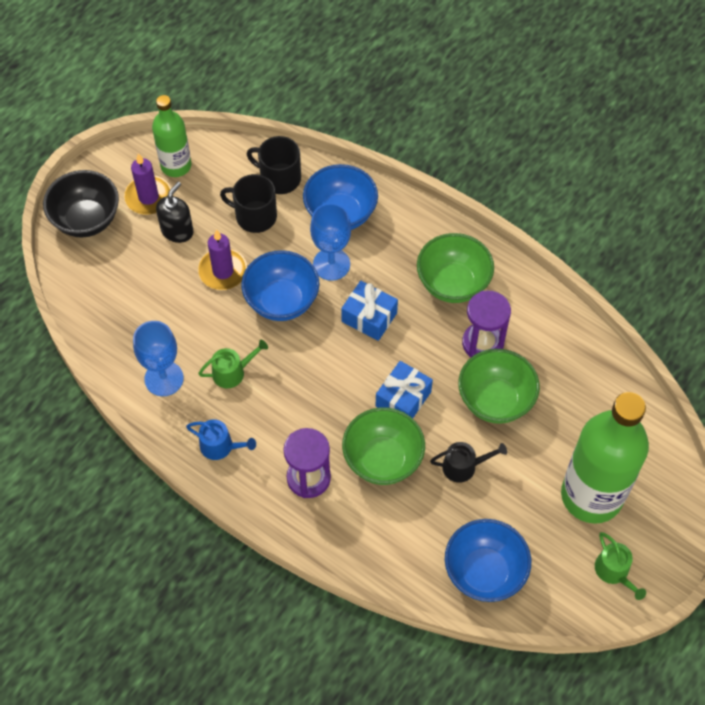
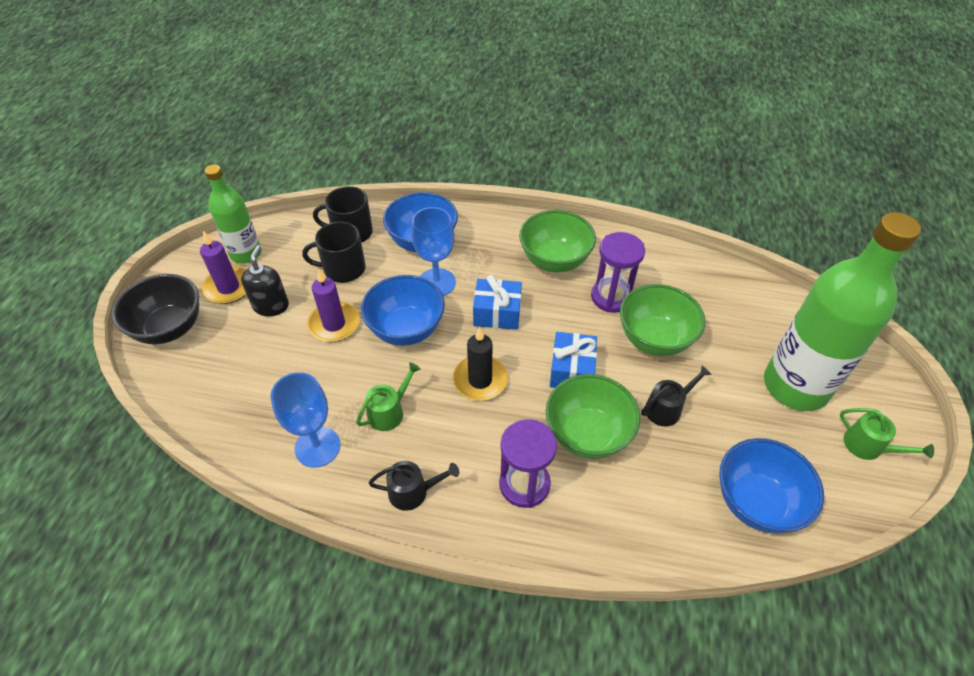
camera: 25 degrees left, 10 degrees down
(220, 446) = (413, 491): blue watering can -> black watering can
(320, 375) = (480, 380): none -> black candle

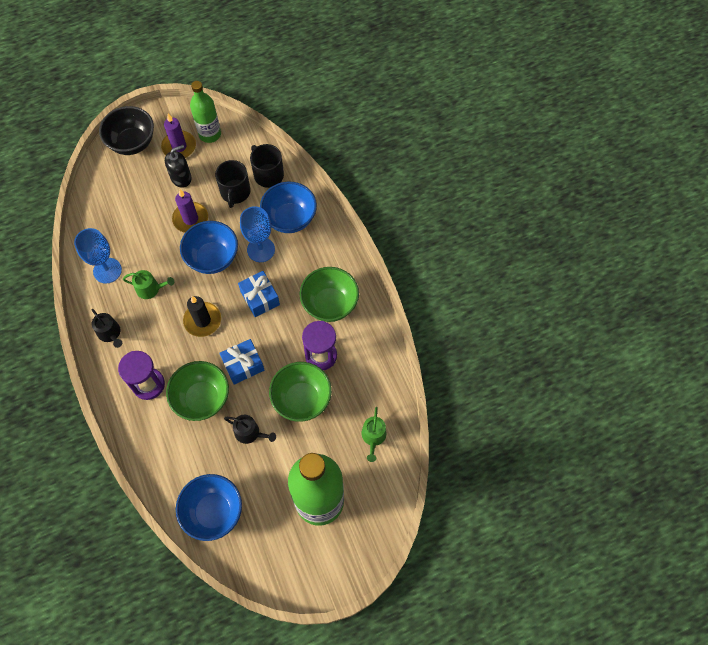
camera: 55 degrees right, 15 degrees up
(343, 269) = (235, 192): black mug -> black mug turned 135 degrees counterclockwise
(868, 446) = (297, 562): green watering can -> green watering can (373, 437)

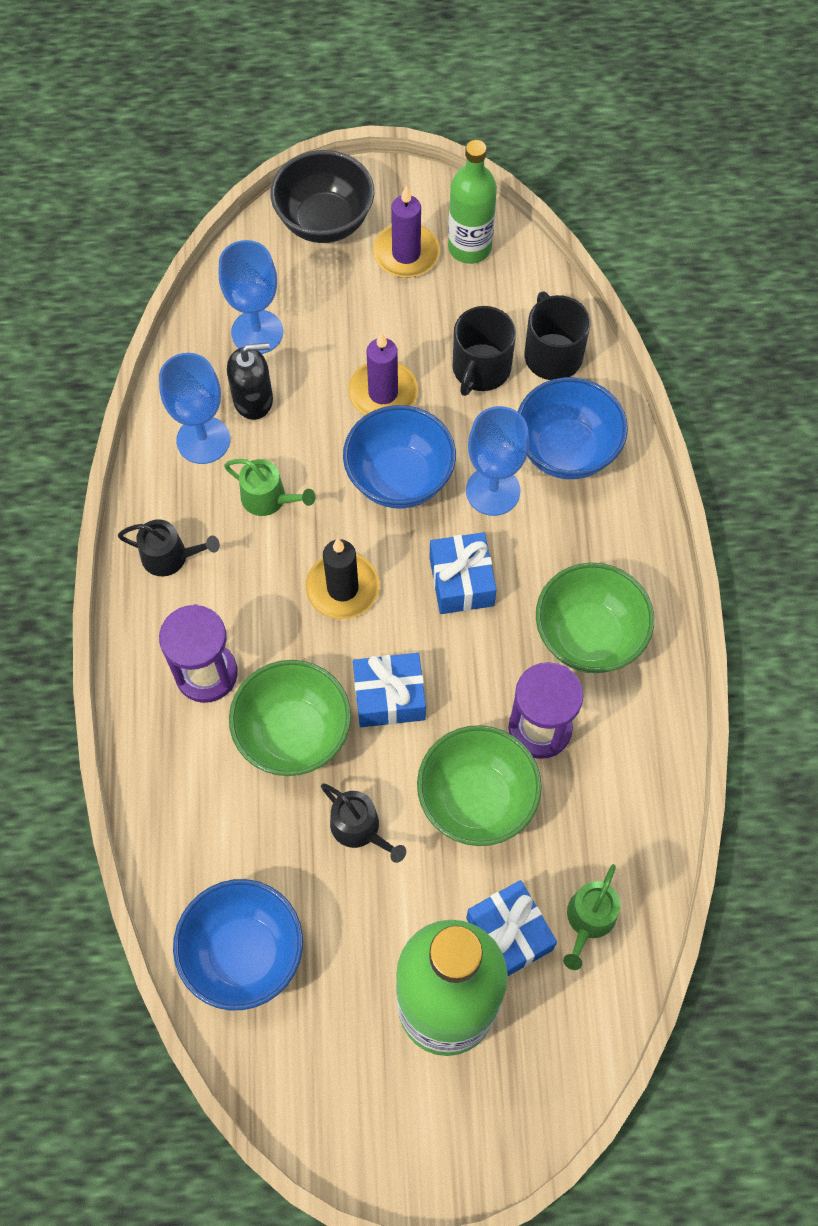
camera: 20 degrees right, 0 degrees up
(110, 333) = (170, 556): black watering can -> black watering can turned 60 degrees counterclockwise
(116, 208) = (257, 332): none -> blue goblet
(181, 178) = (391, 312): black soap dispenser -> black soap dispenser (253, 399)
(338, 457) = (509, 934): none -> blue gift

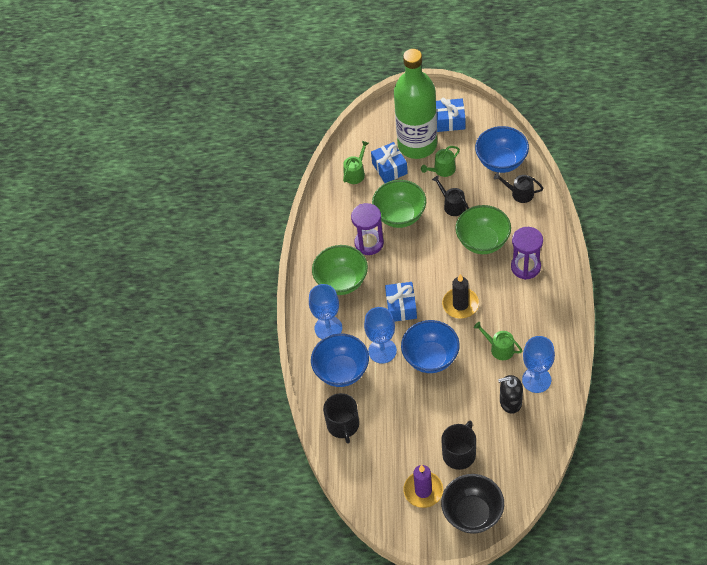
camera: 170 degrees left, 10 degrees down
(170, 556) = (548, 320): black watering can -> black watering can (519, 193)
(257, 332) = (510, 442): blue goblet -> blue goblet (328, 328)
(383, 393) = (438, 404): purple candle -> none
(384, 929) = (442, 170): none -> green watering can
(389, 697) = (438, 256): blue gift -> blue gift (449, 121)
(469, 247) = (385, 494): green bottle -> none
(480, 369) = (384, 417): black mug -> black mug (459, 453)

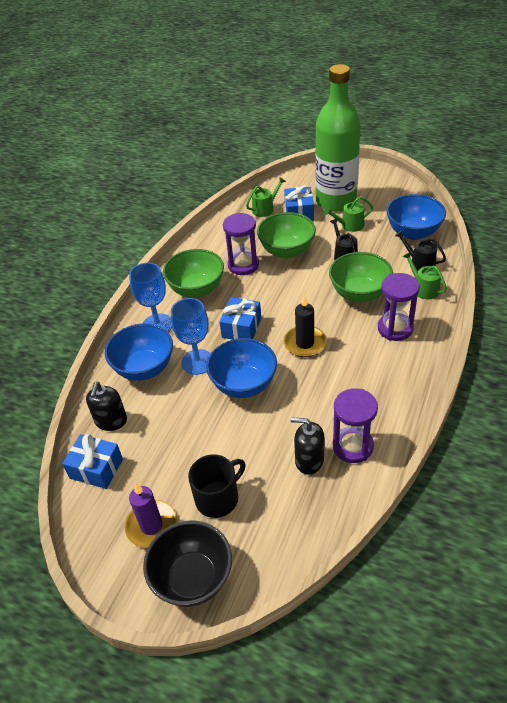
camera: 20 degrees right, 10 degrees down
(343, 425) = (111, 421): black mug -> black soap dispenser
(449, 121) = (377, 191): blue gift -> blue gift (96, 469)
(499, 348) = (325, 399): green watering can -> green watering can (423, 288)
(536, 380) = (352, 446): blue goblet -> purple hourglass

